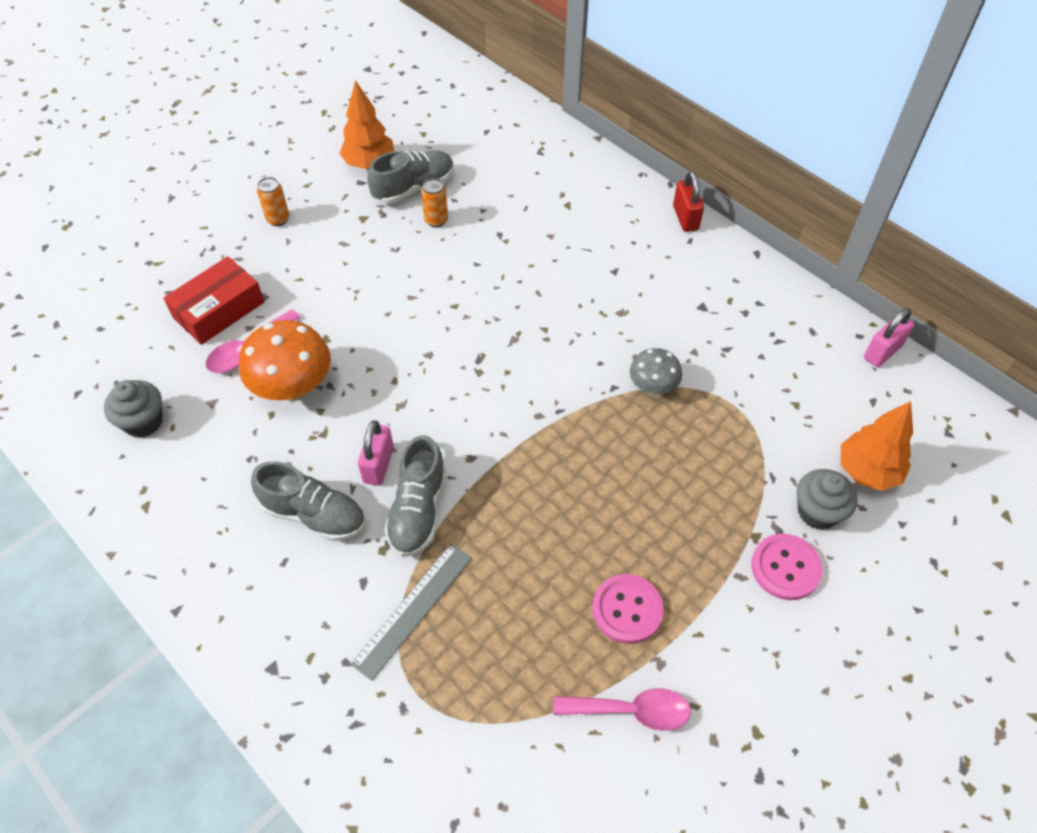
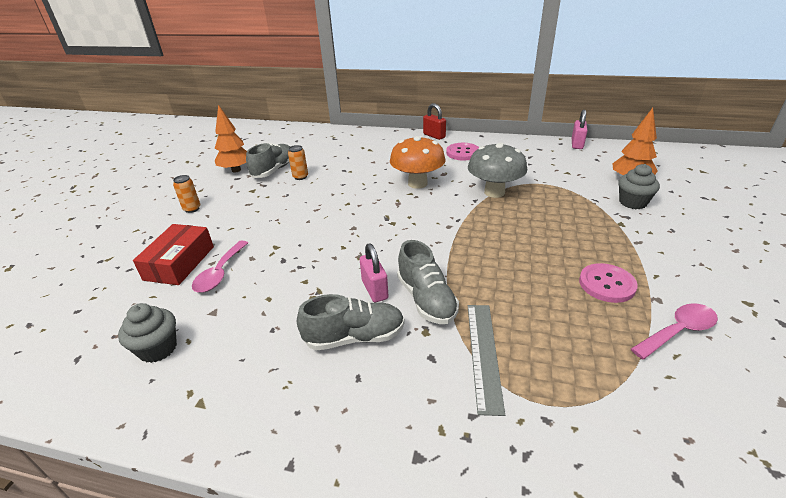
camera: 30 degrees left, 20 degrees down
(293, 388) = (274, 278): orange mushroom -> orange mushroom (417, 183)
(652, 387) = (494, 192): grey mushroom -> grey mushroom, size x1.71
(785, 568) = (652, 228): pink button -> pink button (463, 153)

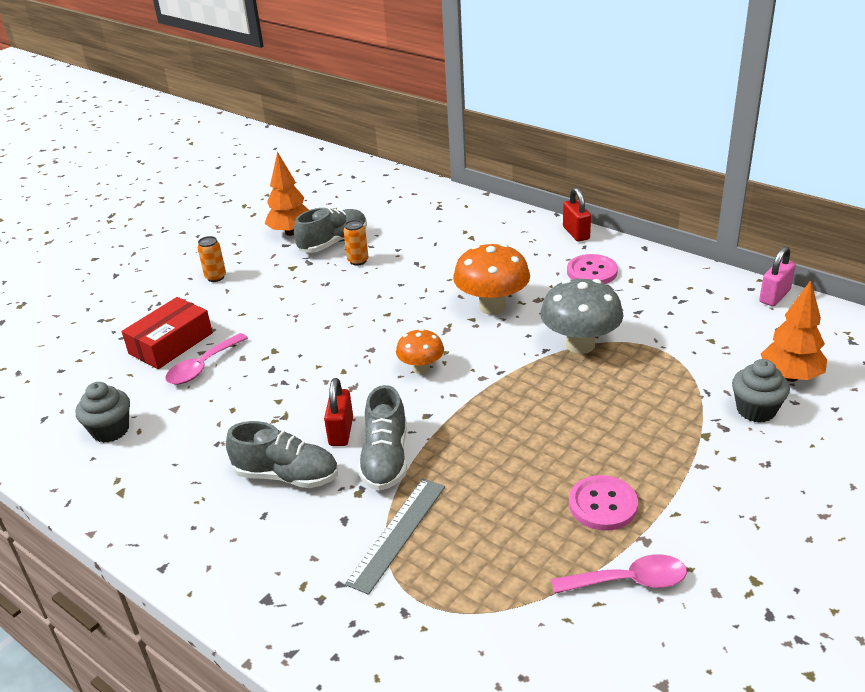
camera: 25 degrees right, 0 degrees up
(375, 290) = (341, 432): pink padlock -> red padlock
(401, 231) = (421, 368): none -> orange mushroom

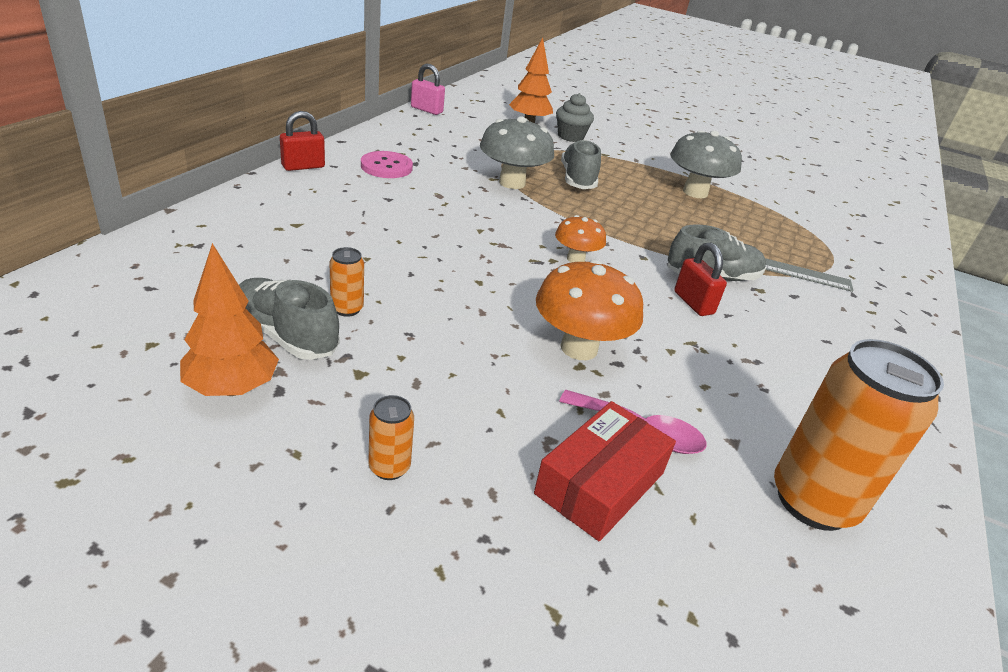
camera: 110 degrees left, 0 degrees up
(110, 430) = (813, 501): grey cupcake -> orange can
(171, 343) = (600, 483): red box -> red box turned 75 degrees counterclockwise
(286, 476) = (772, 332): grey shoe -> grey shoe (578, 179)
(341, 432) = (693, 303): red padlock -> red padlock turned 75 degrees clockwise
(492, 306) = (455, 218): orange mushroom -> orange mushroom (579, 348)
(602, 505) = (695, 192): pink button -> grey mushroom
(629, 581) = (751, 191): pink spoon -> none

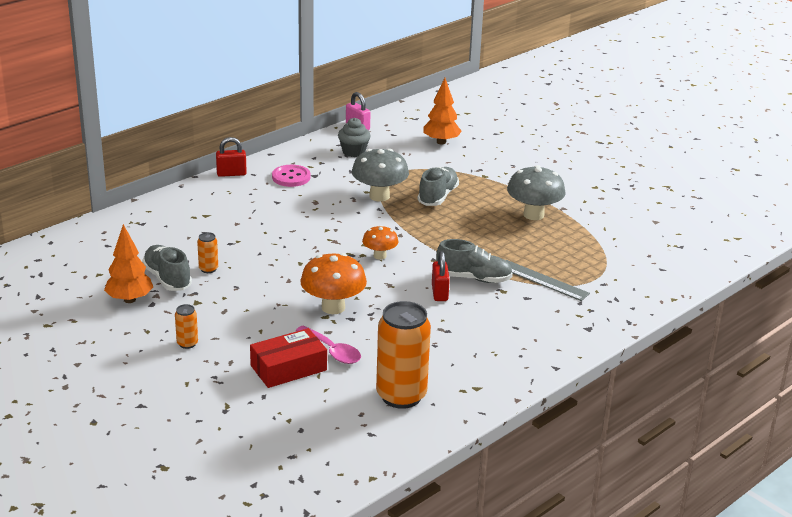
camera: 25 degrees right, 5 degrees down
(570, 137) = (467, 158): grey cupcake -> grey cupcake (353, 152)

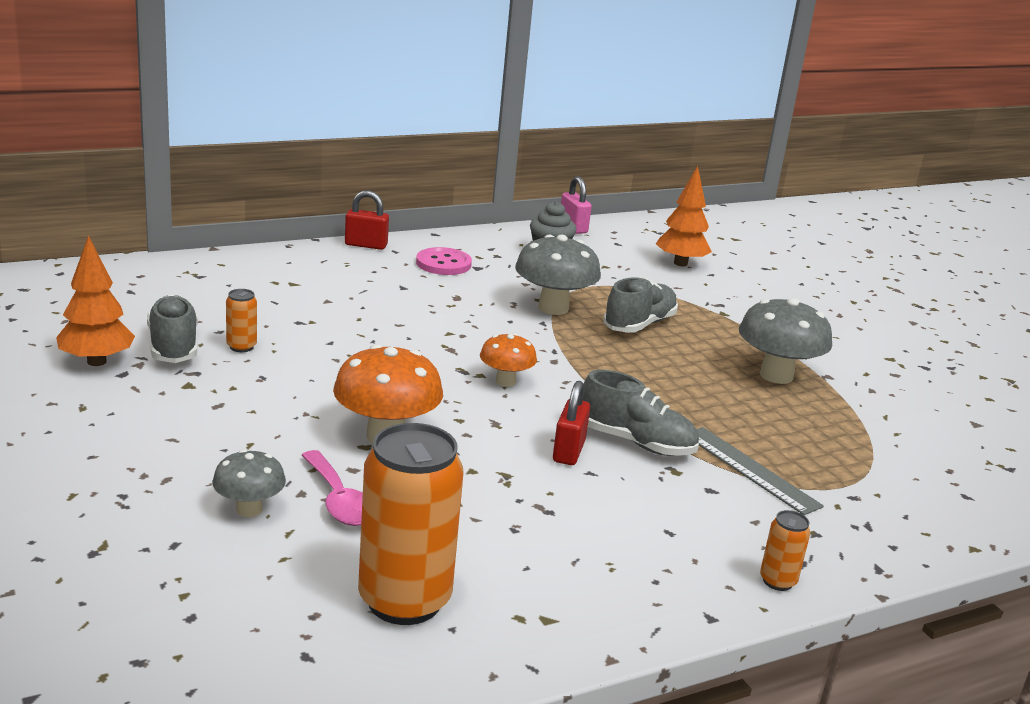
camera: 15 degrees right, 5 degrees down
(187, 343) = (124, 438): orange can -> orange can (777, 581)
(288, 368) = (249, 509): red box -> grey mushroom

